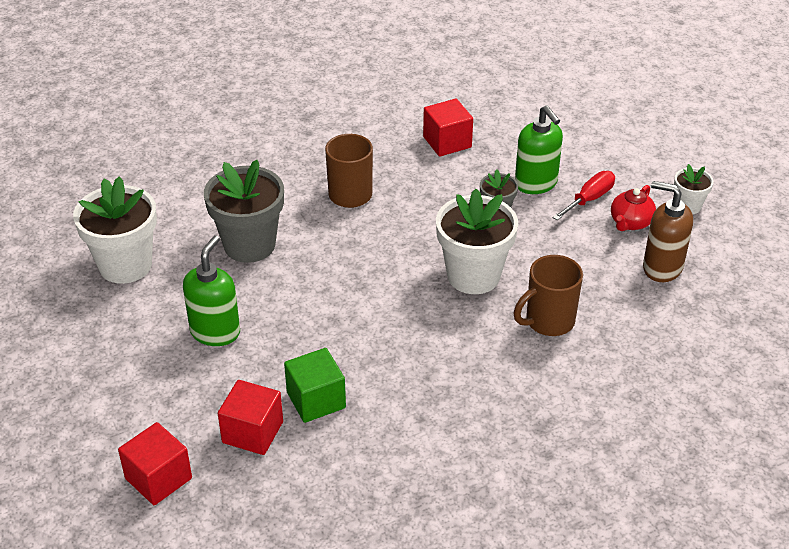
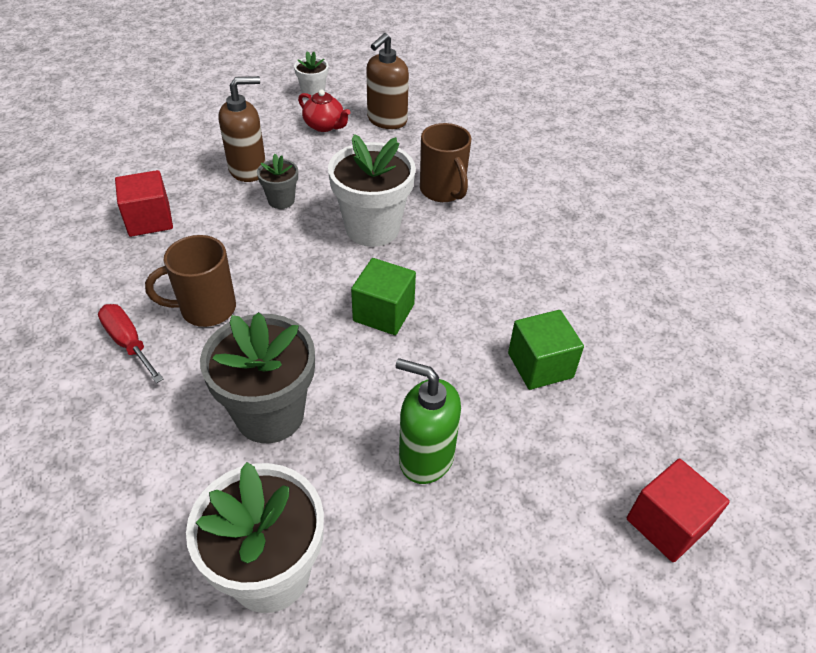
camera: 85 degrees left, 5 degrees up
(252, 432) = (588, 425): red cube -> none
(363, 294) = (383, 312): none -> green cube
(536, 184) = (248, 169): green soap dispenser -> brown soap dispenser
(589, 199) = (284, 142): red screwdriver -> red screwdriver (128, 343)

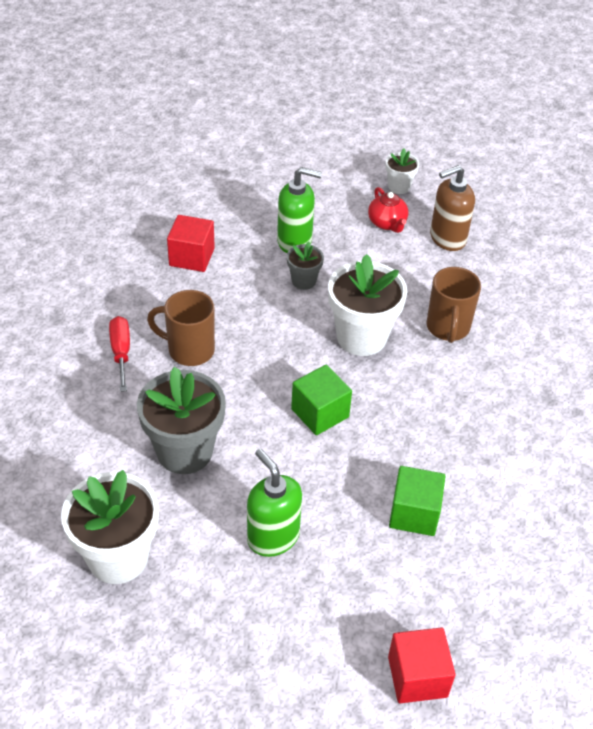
camera: 30 degrees right, 0 degrees up
(248, 169) = (295, 241): brown soap dispenser -> green soap dispenser

